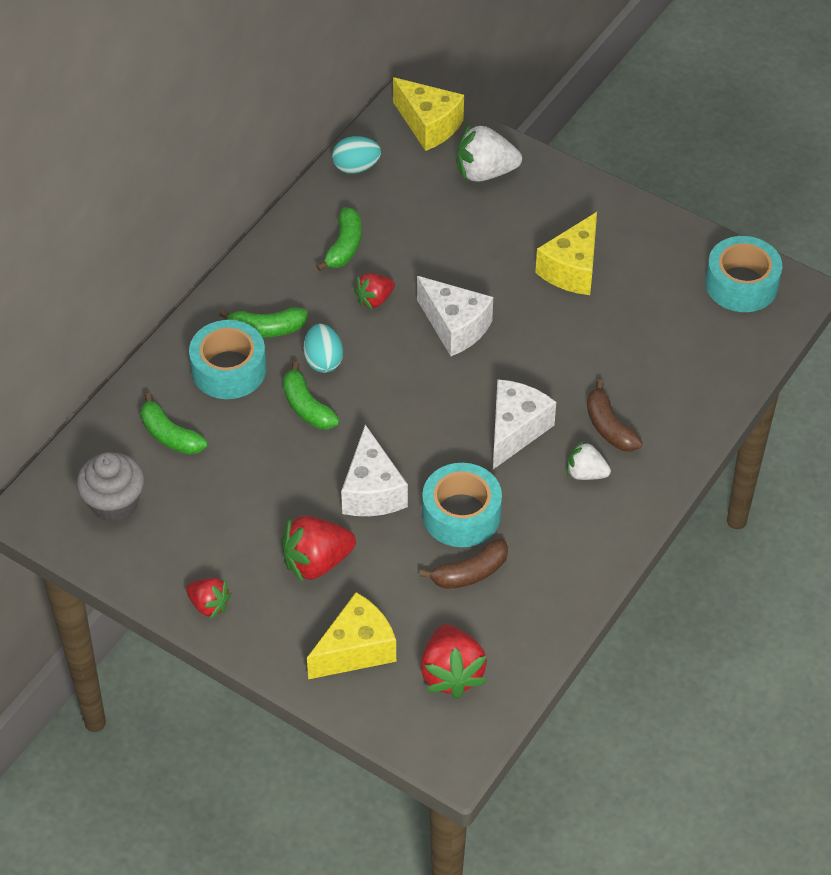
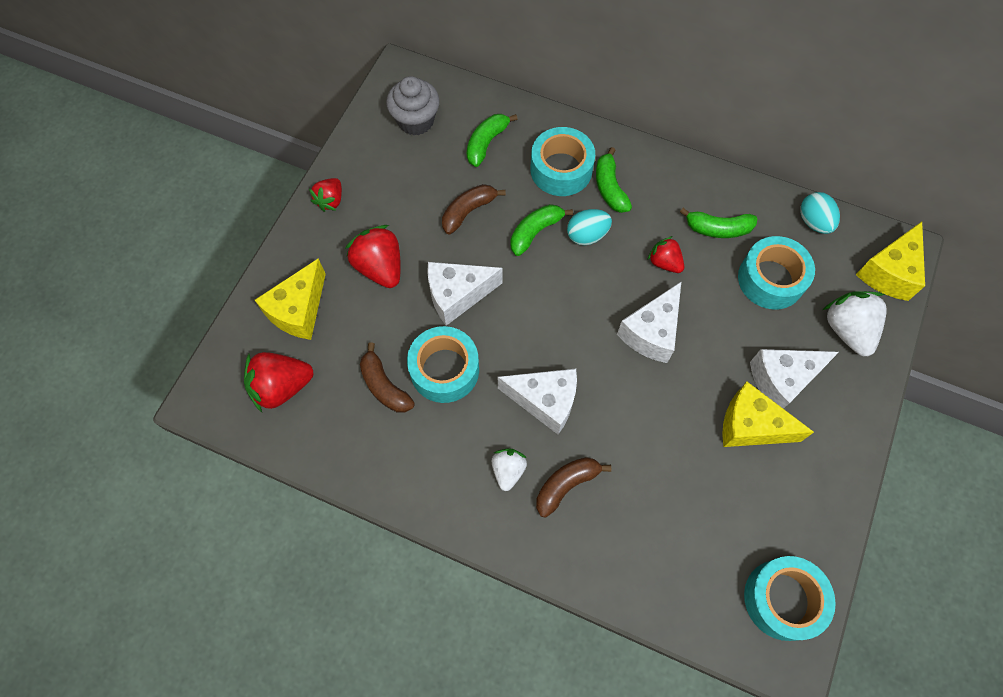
camera: 80 degrees right, 15 degrees up
(262, 466) = (468, 211): none -> brown banana
(356, 650) = (299, 310): yellow cheese -> yellow cheese turned 75 degrees clockwise
(415, 217) = (771, 279): none -> turquoise tape
(529, 235) = (782, 380): none -> white cheese

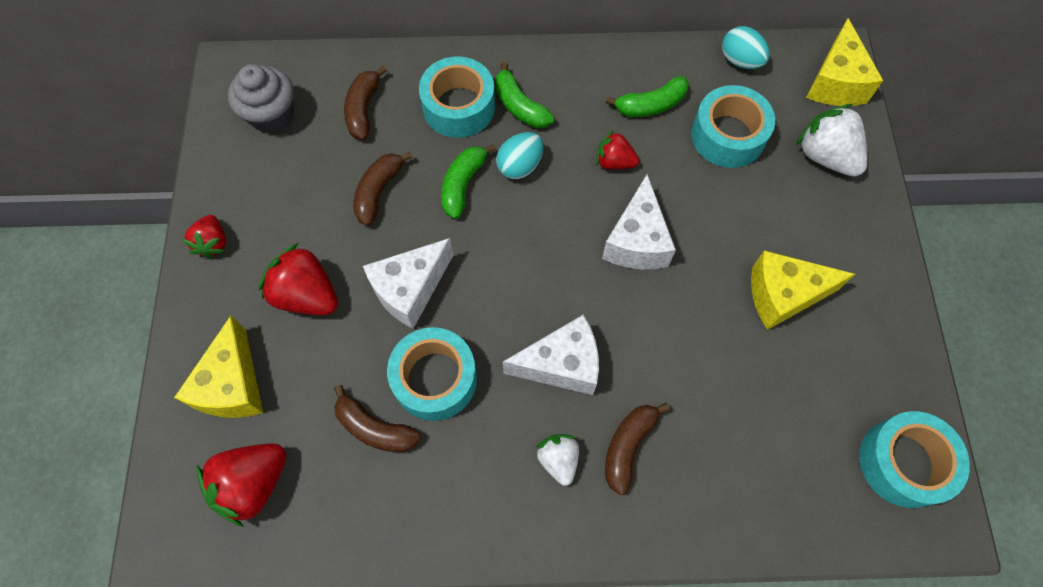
camera: 25 degrees left, 0 degrees up
(486, 143) = (364, 109): green banana -> brown banana
(782, 380) = (789, 234): white cheese -> none

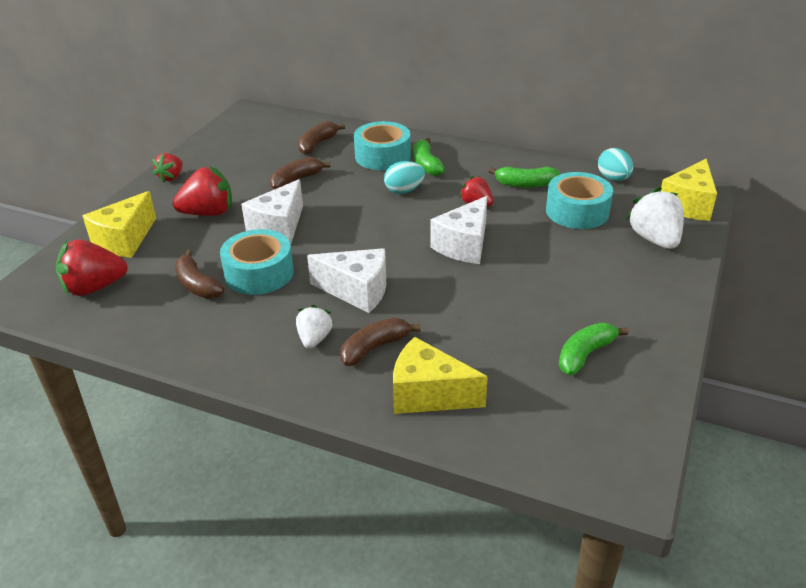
camera: 25 degrees right, 30 degrees down
(272, 115) = (257, 134): grey cupcake -> none
(306, 295) = (208, 213): red strawberry -> red strawberry turned 105 degrees clockwise
(410, 290) = (278, 228): white cheese -> white cheese turned 45 degrees counterclockwise
(463, 185) = (356, 190): green banana -> green banana (585, 355)
(783, 295) = (566, 302): yellow cheese -> yellow cheese (428, 394)
(903, 462) = (613, 429): turquoise tape -> none

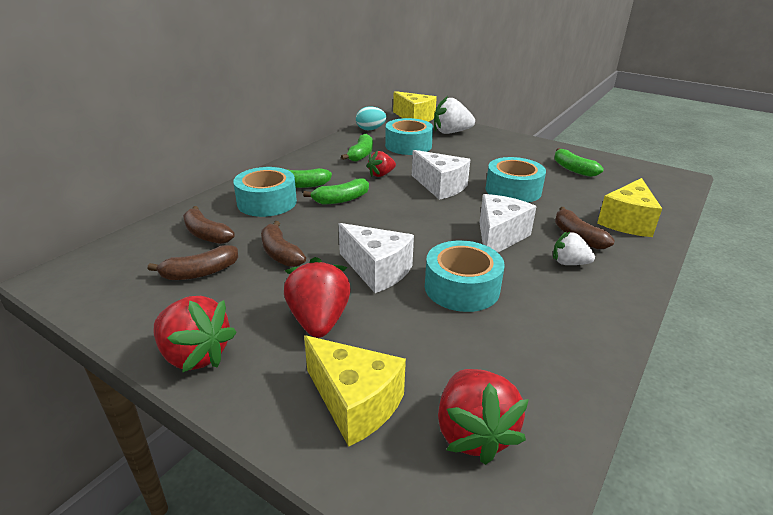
camera: 80 degrees left, 5 degrees down
(171, 177) = (195, 355): red strawberry -> red strawberry, size x1.65
(197, 285) = (478, 332): brown banana -> brown banana (200, 273)
(404, 190) = (341, 199): turquoise egg -> green banana
(481, 299) = (513, 190): none -> turquoise tape

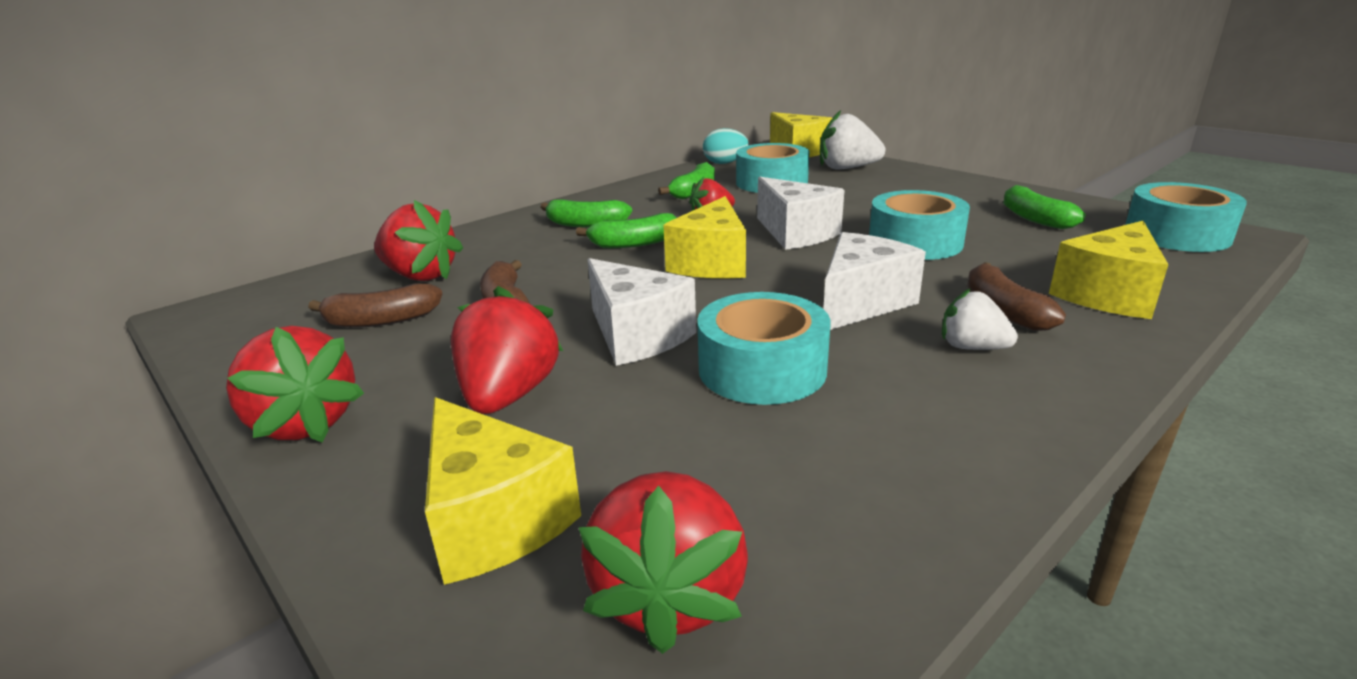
camera: 15 degrees right, 5 degrees down
(206, 234) = (420, 276): brown banana -> red strawberry
(267, 202) = (526, 242): turquoise tape -> turquoise tape (1176, 234)
(398, 212) = (711, 263): none -> yellow cheese

